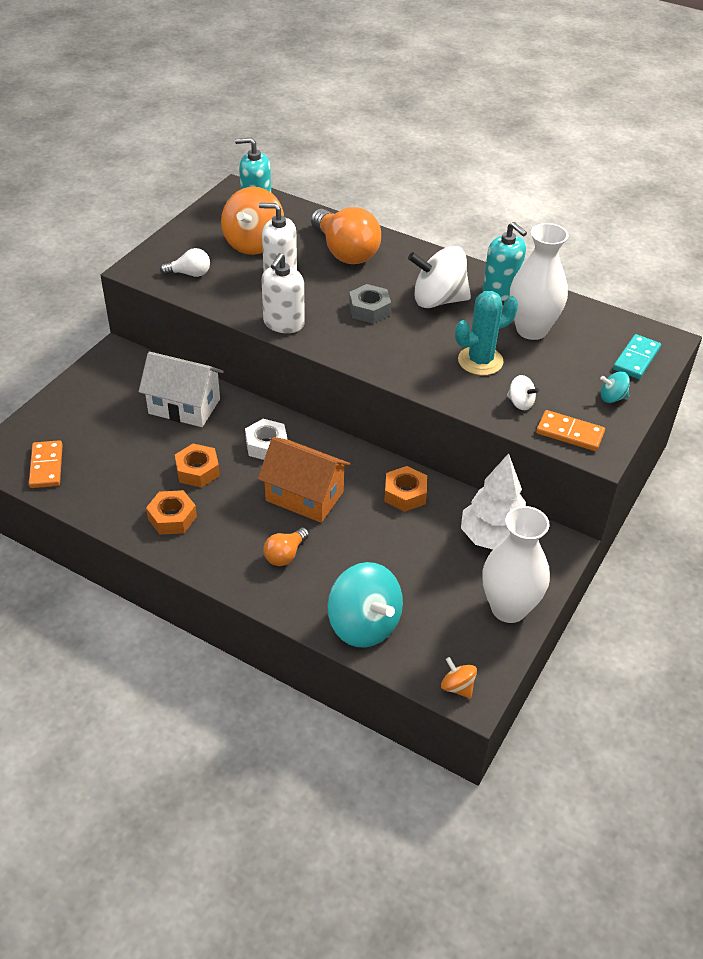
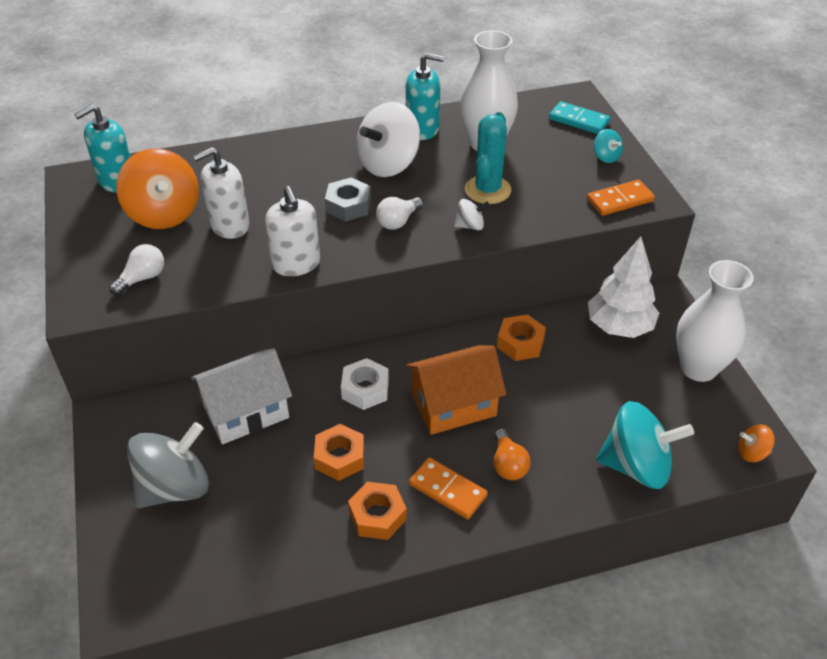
camera: 45 degrees left, 0 degrees up
(46, 466) = (191, 574): orange domino -> orange domino (447, 490)
(96, 417) = (175, 487): none -> grey spinning top
(345, 252) = (257, 172): orange light bulb -> none
(385, 340) = (398, 221): none -> white light bulb
(520, 403) = (559, 202): white spinning top -> white spinning top (470, 226)
(612, 398) = (606, 157): turquoise spinning top -> turquoise spinning top turned 75 degrees counterclockwise
(636, 359) = (578, 120): turquoise domino -> turquoise domino turned 45 degrees counterclockwise

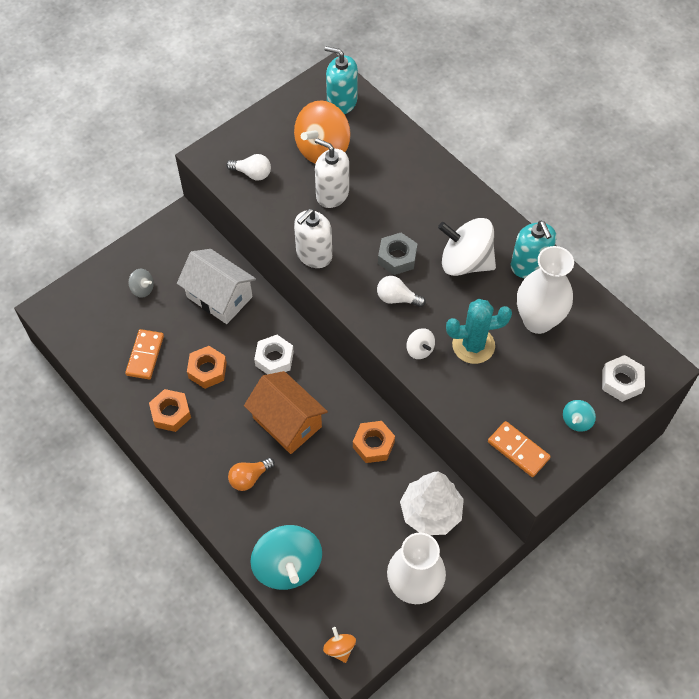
camera: 65 degrees right, 15 degrees up
(175, 487) = (142, 289): grey spinning top -> grey spinning top, size x0.46
(447, 490) = (210, 447): orange domino -> orange domino (145, 355)
(578, 120) = (621, 381): turquoise domino -> white nut

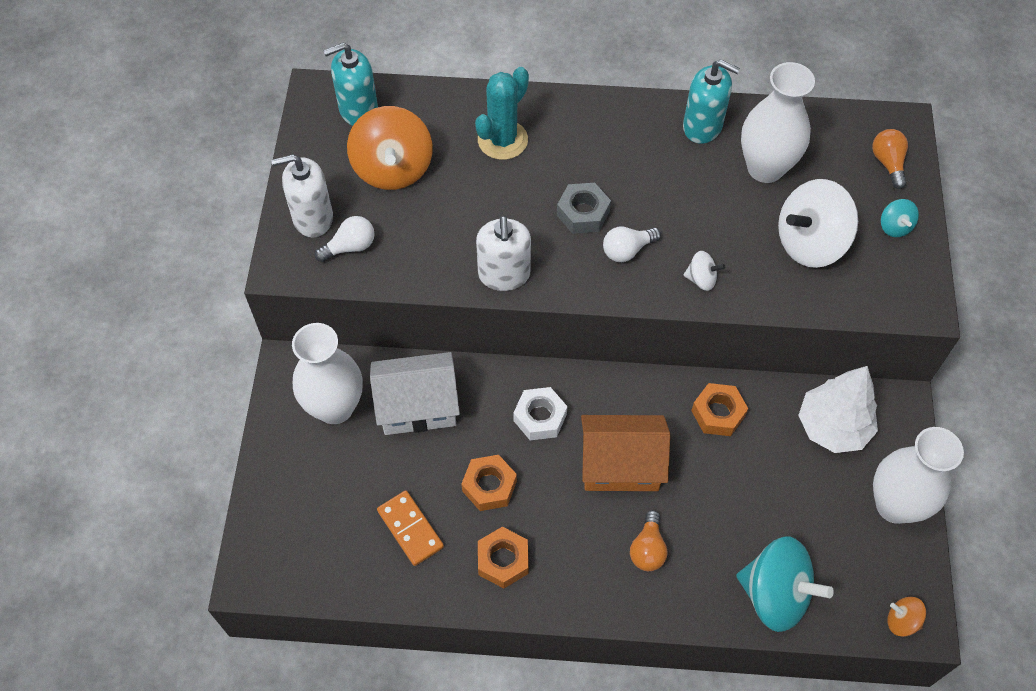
camera: 45 degrees left, 0 degrees up
(142, 289) = (329, 466): grey spinning top -> none
(178, 261) = (335, 407): none -> white vase
(332, 194) = (453, 204): white soap dispenser -> white soap dispenser (313, 218)
(465, 262) = (646, 167): white spinning top -> white spinning top (810, 243)
(473, 345) = (740, 235): turquoise cactus -> turquoise cactus (502, 140)
(518, 450) = (882, 293): orange domino -> none
(621, 381) = (888, 163): white nut -> orange light bulb

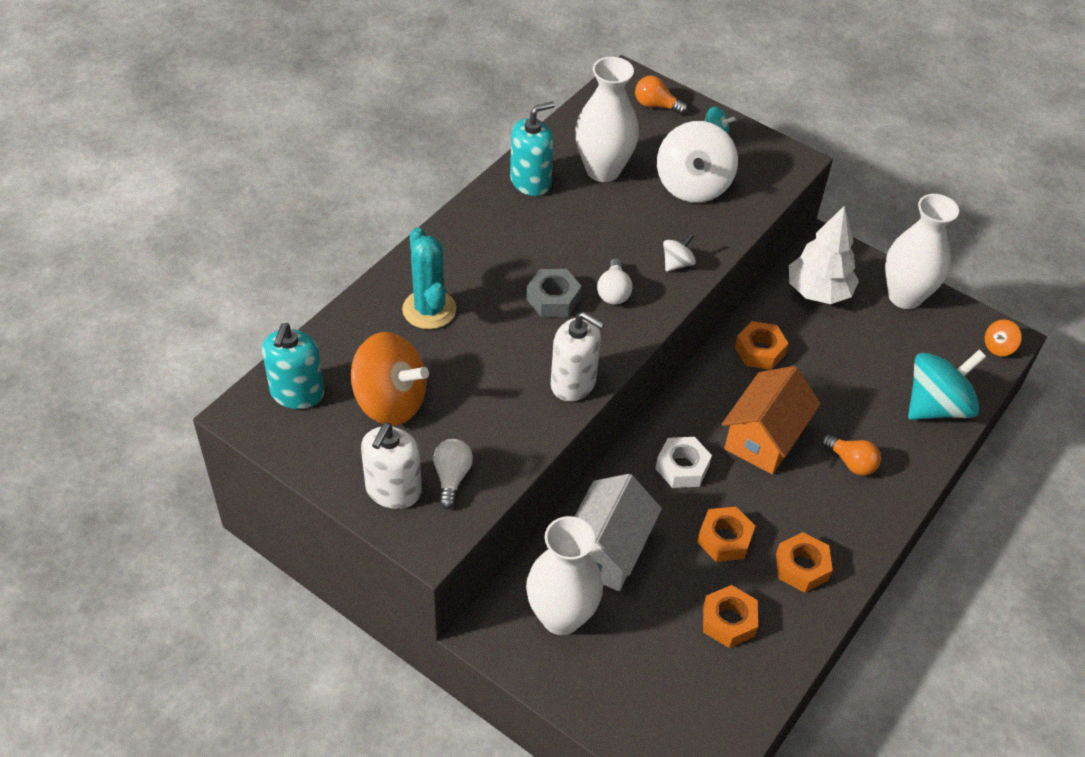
camera: 60 degrees left, 10 degrees down
(410, 529) = (728, 621): orange domino -> orange nut

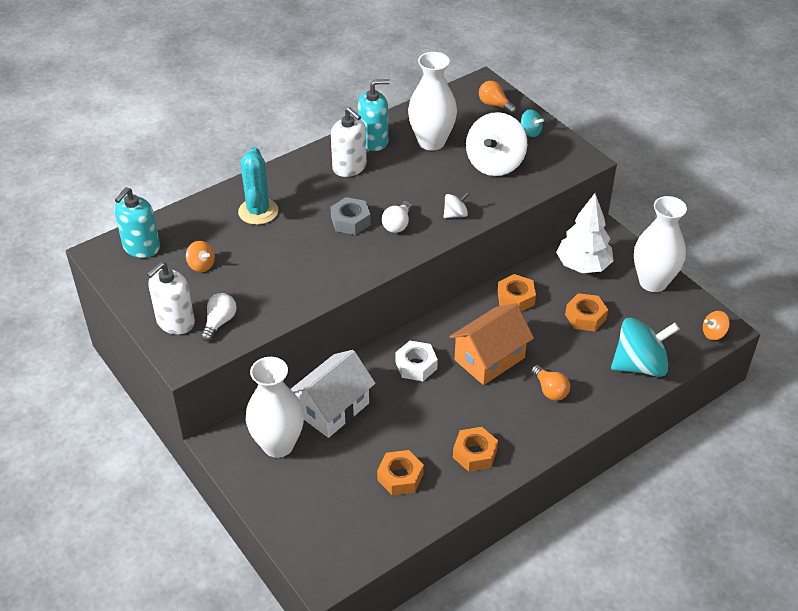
camera: 20 degrees right, 5 degrees down
(390, 401) = (201, 265): orange spinning top -> orange spinning top, size x0.46
(573, 383) = (337, 279): white soap dispenser -> white soap dispenser (349, 167)
(724, 539) = (424, 421): orange nut -> orange nut (585, 317)

